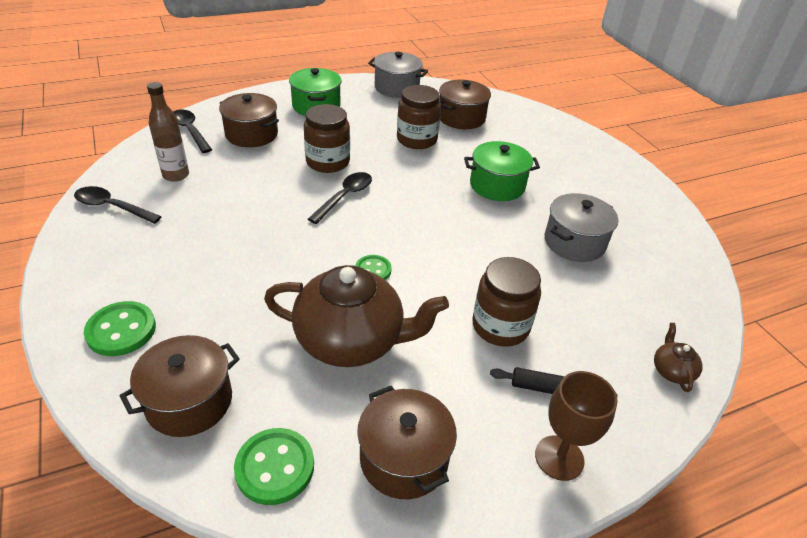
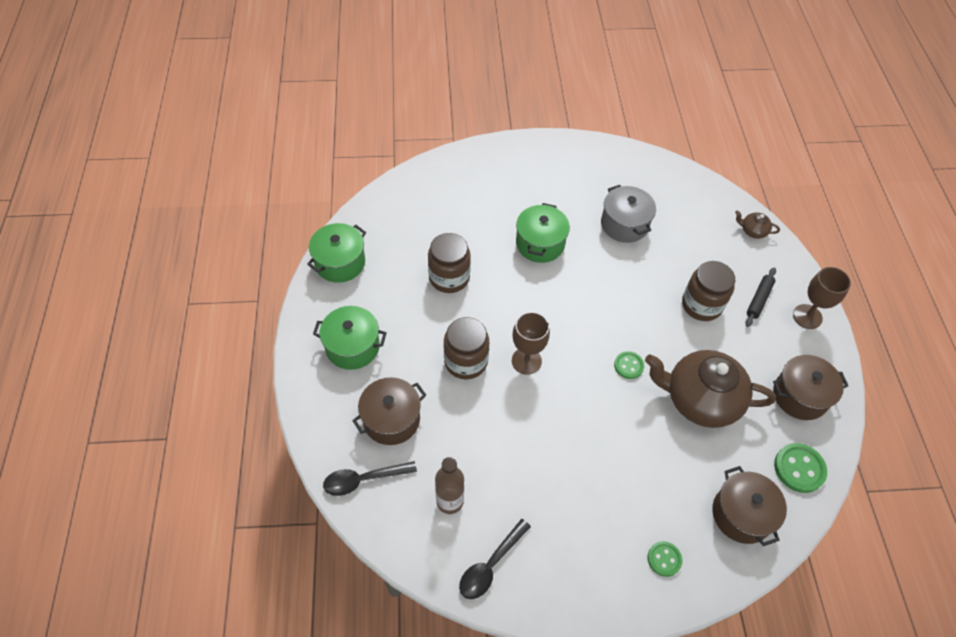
camera: 70 degrees left, 15 degrees up
(121, 330) = (664, 559): green button -> green button, size x0.63
(345, 197) = (526, 361): black spoon -> brown goblet
(351, 340) = (700, 399): brown teapot -> brown teapot turned 105 degrees counterclockwise
(397, 88) = (340, 263): grey pot -> green pot
(461, 118) = (421, 229): brown pot -> none

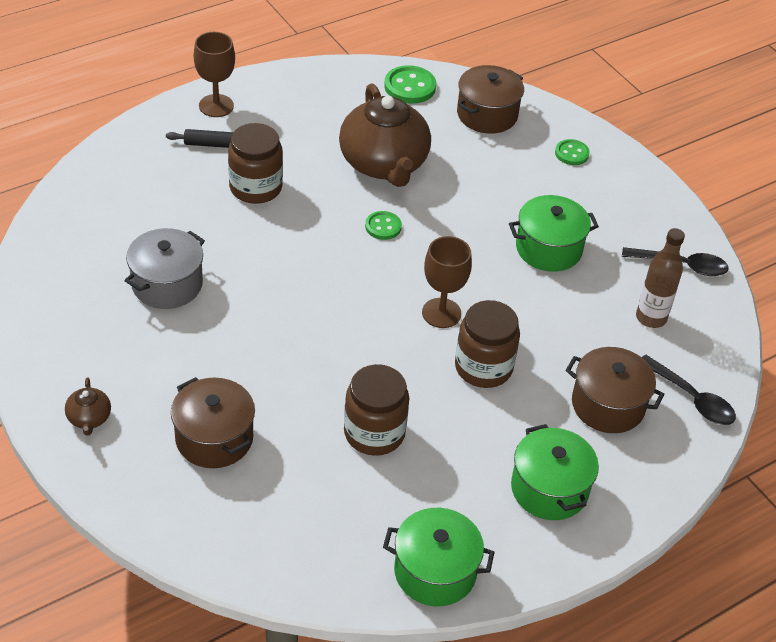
camera: 120 degrees left, 10 degrees down
(540, 244) = (254, 358): green pot -> green pot (548, 248)
(753, 231) = (108, 167): brown teapot -> brown teapot (89, 418)
(800, 396) = (326, 97): brown pot -> brown pot (214, 438)

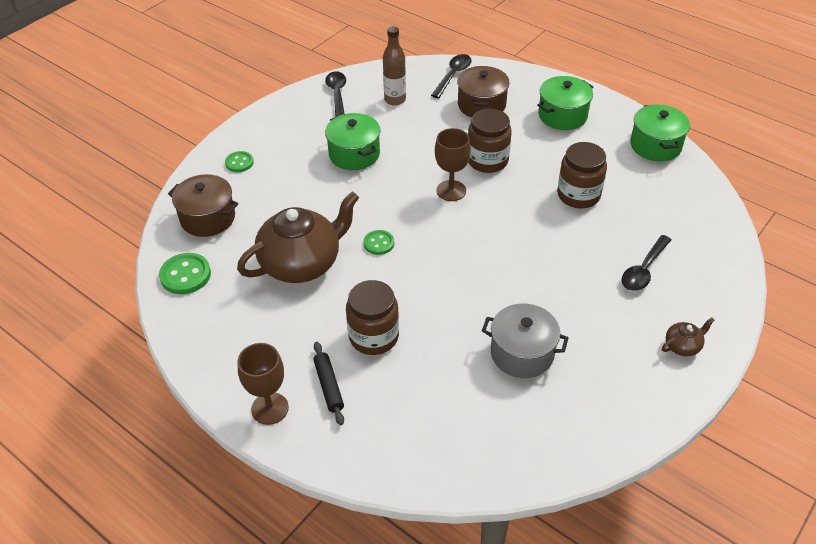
camera: 105 degrees left, 0 degrees up
(214, 438) = (644, 270): brown pot -> black spoon

